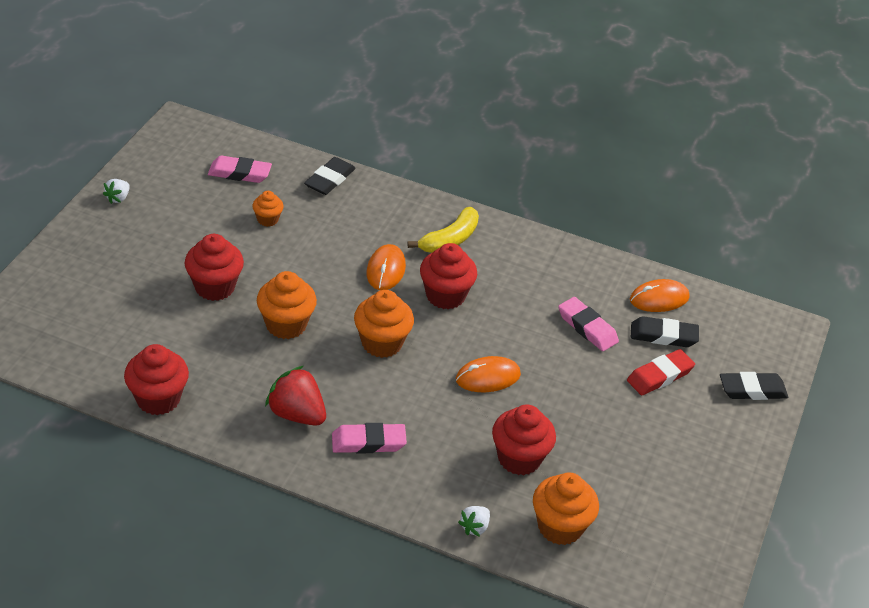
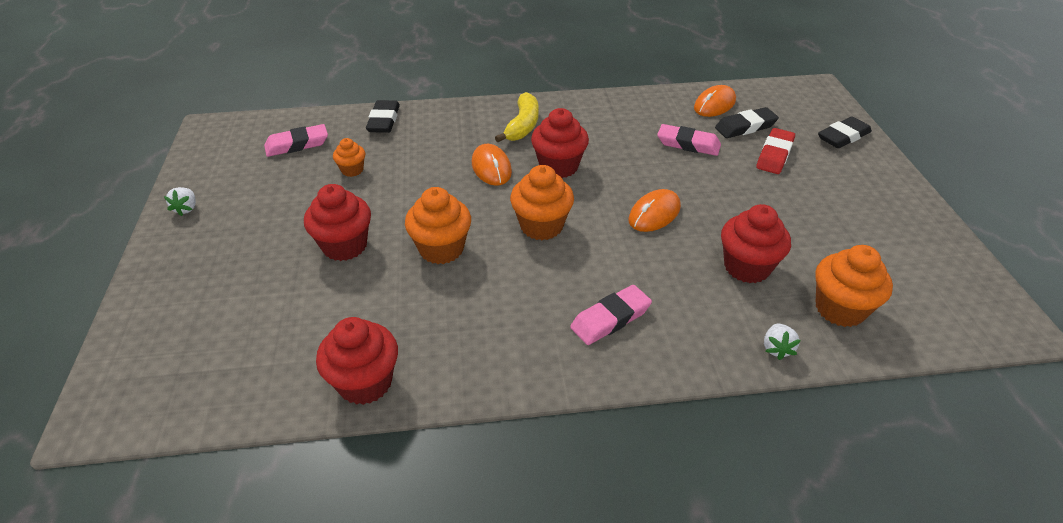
camera: 25 degrees left, 0 degrees up
(297, 414) = (521, 326): red strawberry -> none

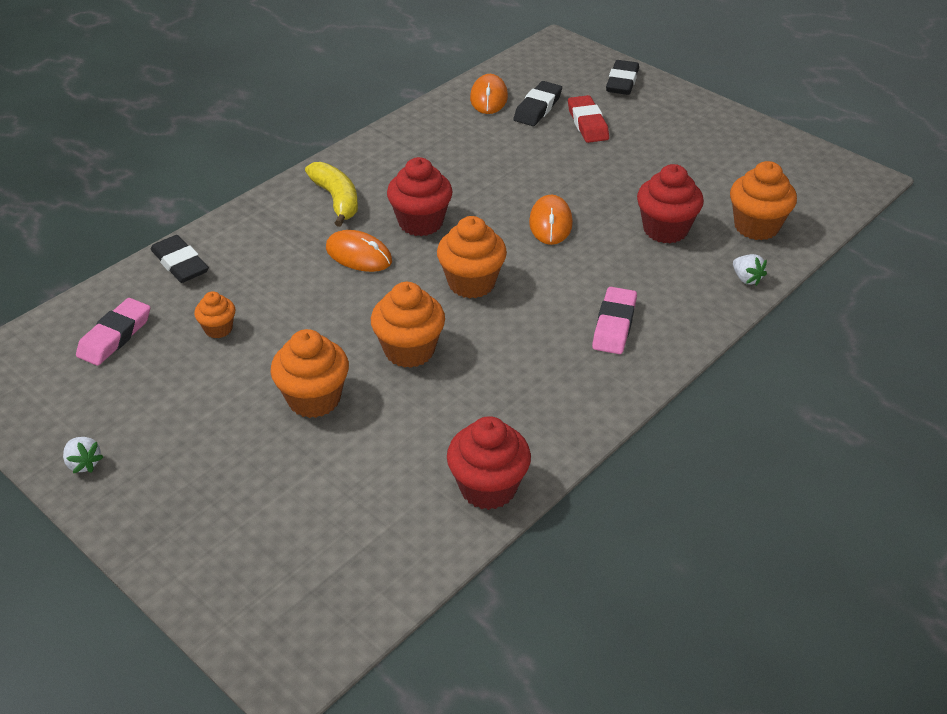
camera: 40 degrees left, 0 degrees up
(344, 246) = (314, 399): red cupcake -> orange cupcake
(688, 144) = (508, 146): pink eraser -> none

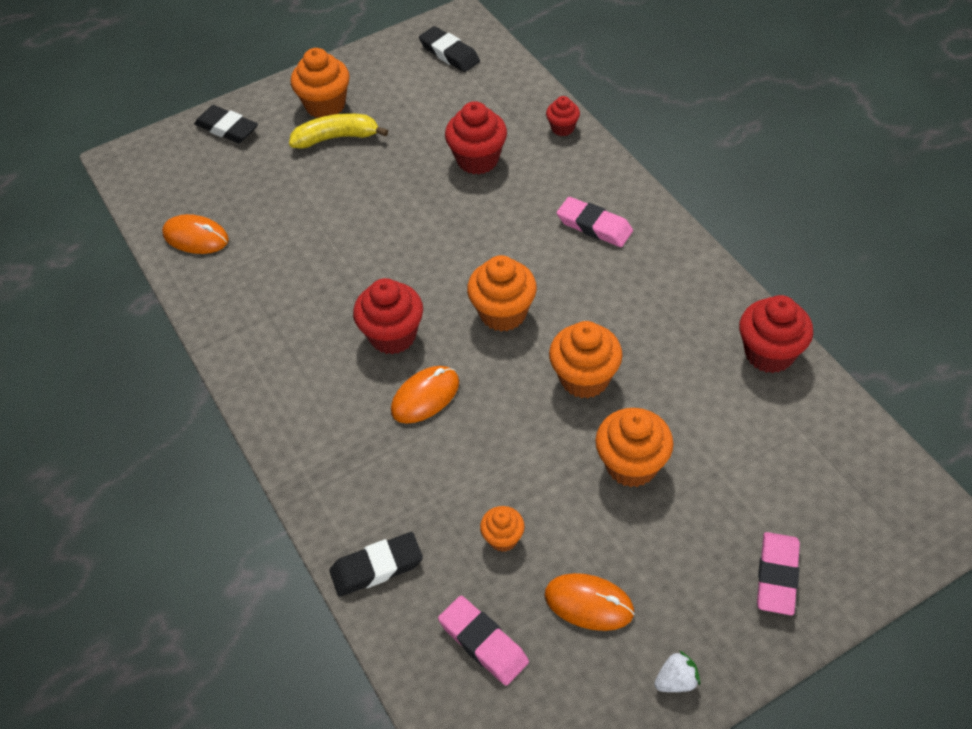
camera: 70 degrees left, 10 degrees up
(202, 524) = (777, 576): none -> pink eraser
(336, 200) = (321, 402): yellow banana -> yellow banana (336, 138)
(537, 108) = (238, 202): black eraser -> black eraser (449, 53)
(550, 223) = (435, 235): orange mouse -> orange mouse (589, 603)
(587, 123) = (286, 171): red eraser -> none
(746, 279) = (562, 128): white strawberry -> red cupcake
(756, 226) = (496, 102): orange cupcake -> orange cupcake (325, 105)

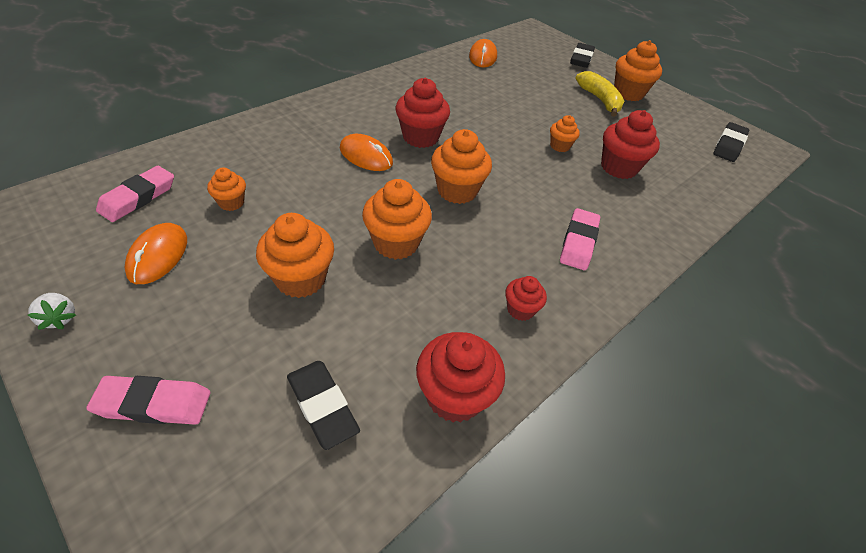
camera: 70 degrees right, 5 degrees down
(377, 567) = (216, 144): black eraser -> black eraser (322, 406)
(430, 202) = (560, 146): none -> orange cupcake
(562, 128) = (689, 216): red cupcake -> red cupcake (520, 309)

